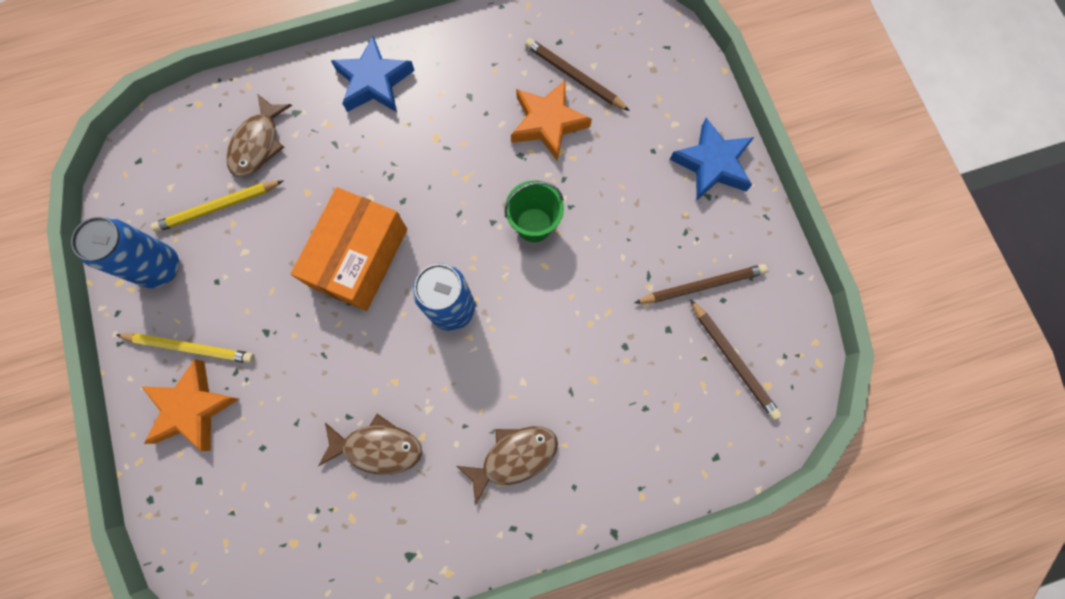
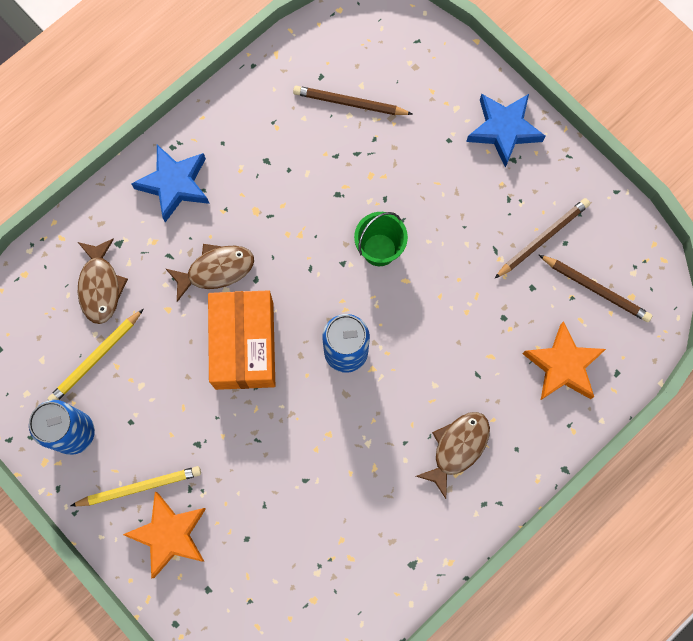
camera: 25 degrees left, 0 degrees up
(378, 447) = (342, 493): brown fish -> brown fish (216, 270)
(548, 123) = (347, 155): orange star -> orange star (563, 365)

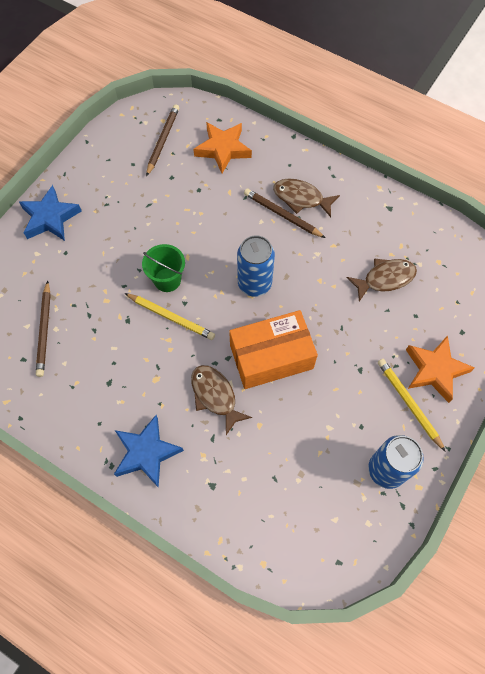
camera: 105 degrees left, 10 degrees down
(96, 358) = (318, 472): yellow pencil -> yellow pencil (171, 317)
(100, 286) = (255, 489): brown fish -> brown fish (385, 279)
(542, 238) = (132, 177): brown pencil -> brown pencil (282, 215)

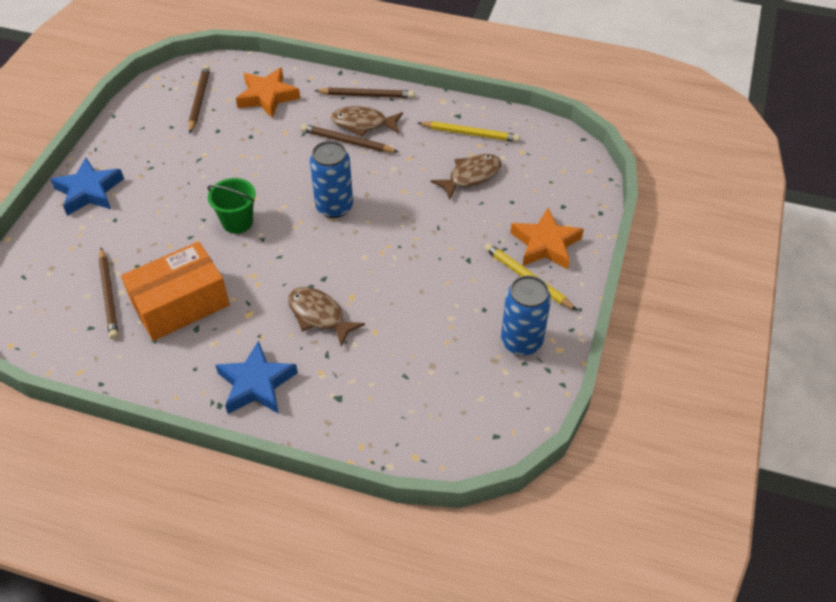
camera: 15 degrees left, 15 degrees down
(171, 317) = (251, 255): yellow pencil -> yellow pencil (470, 134)
(271, 357) = (370, 268): orange box -> orange box (180, 304)
(311, 167) = (366, 95): none -> brown pencil

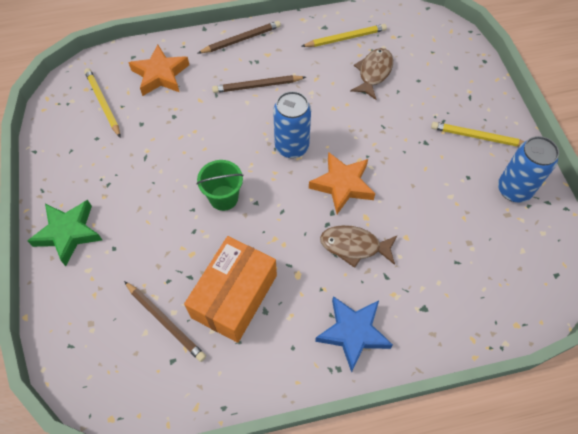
camera: 30 degrees left, 10 degrees up
(89, 191) = (68, 233): blue star -> green star
(199, 100) = (103, 103): brown pencil -> yellow pencil
(363, 124) = (258, 65): brown fish -> none
(545, 244) = (468, 103): orange star -> orange star (342, 185)

